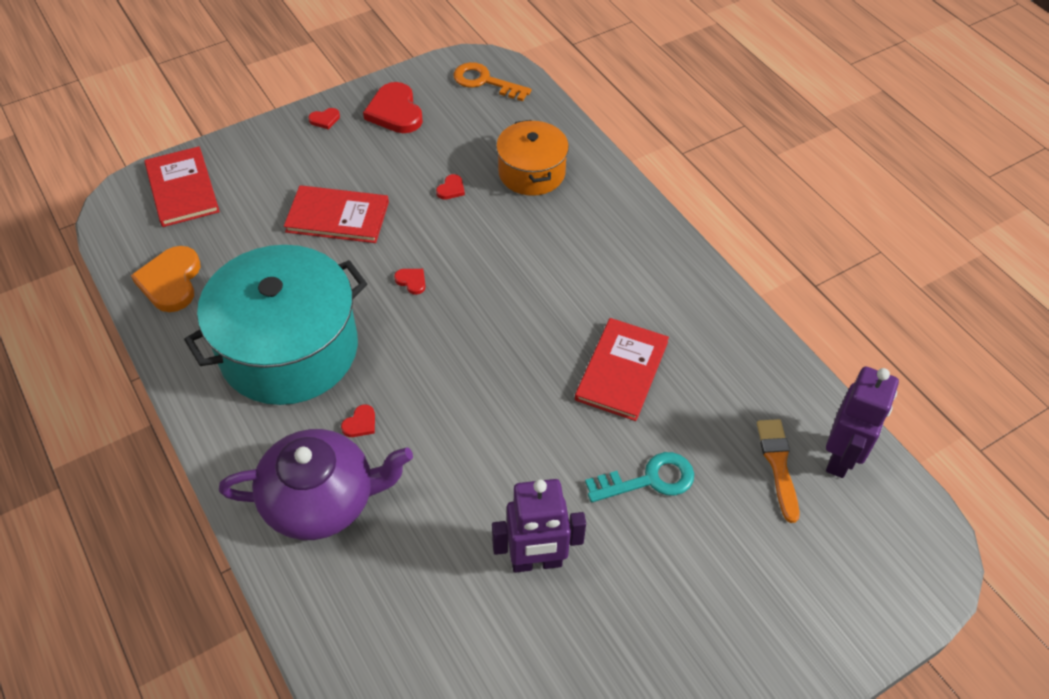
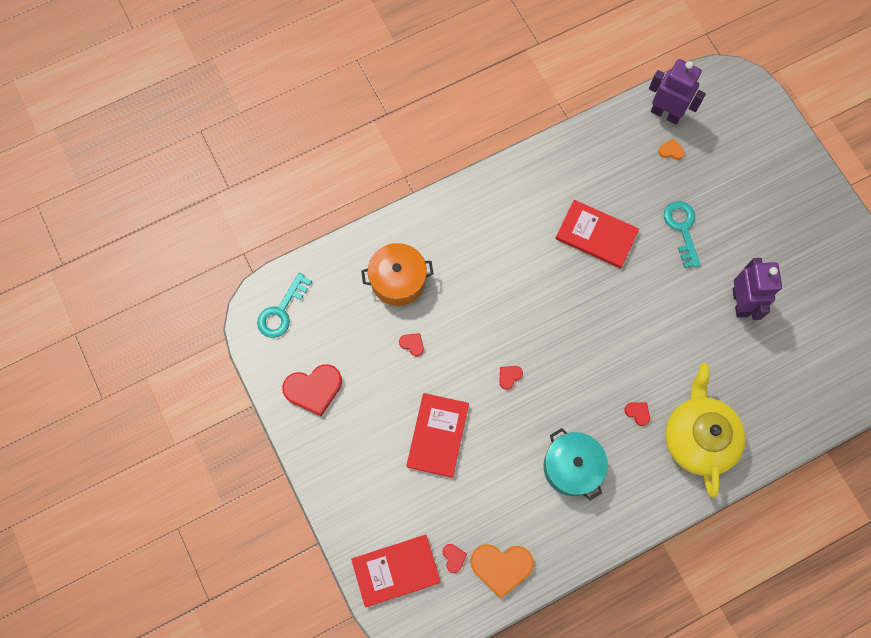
camera: 85 degrees left, 20 degrees up
(289, 349) = (572, 467): turquoise pot -> turquoise pot, size x0.56
(321, 500) = (698, 437): purple teapot -> yellow teapot
(325, 119) = (318, 450): red heart -> red heart (454, 557)
(485, 81) = (281, 311): orange key -> turquoise key
(778, 465) = (671, 151): orange brush -> orange heart

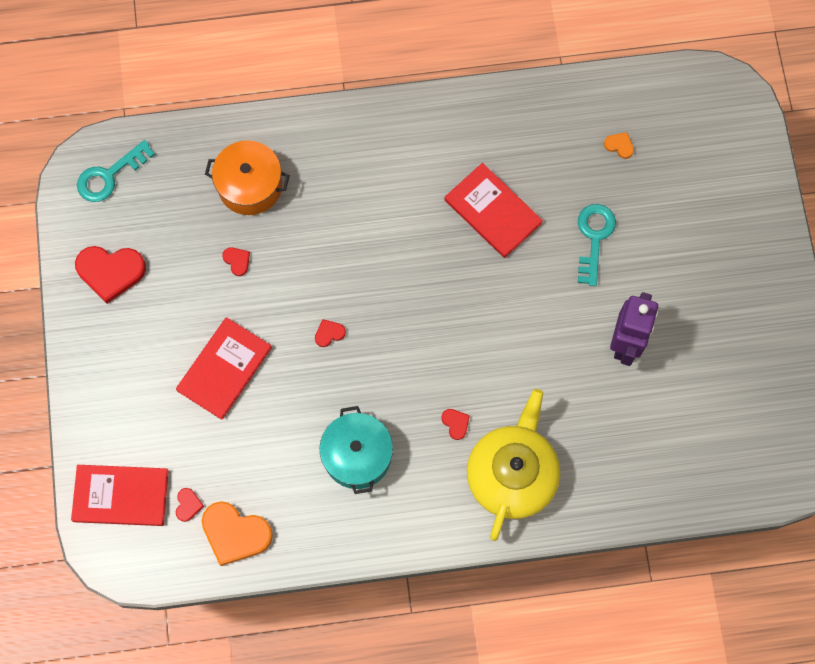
camera: 20 degrees right, 0 degrees up
(665, 113) = (632, 101): purple robot -> none

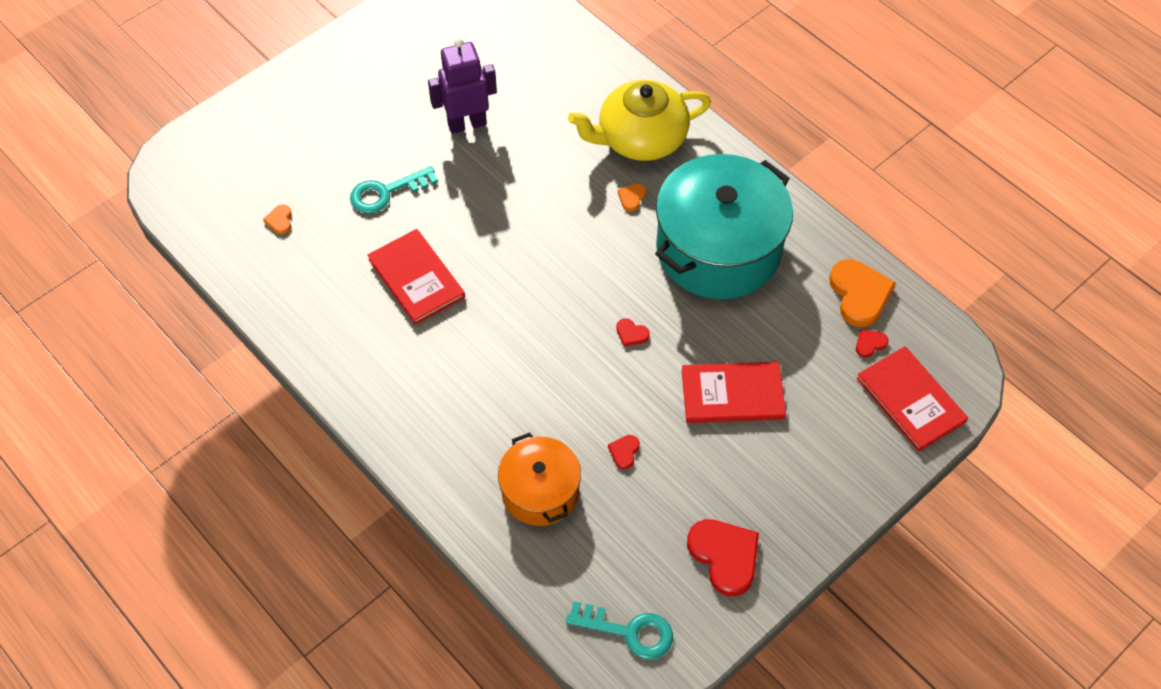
camera: 125 degrees left, 15 degrees down
(357, 455) = (718, 248): turquoise pot -> turquoise pot, size x1.79
(455, 423) = (631, 197): red heart -> orange heart
(492, 212) = (416, 278): red book -> red book turned 45 degrees counterclockwise

